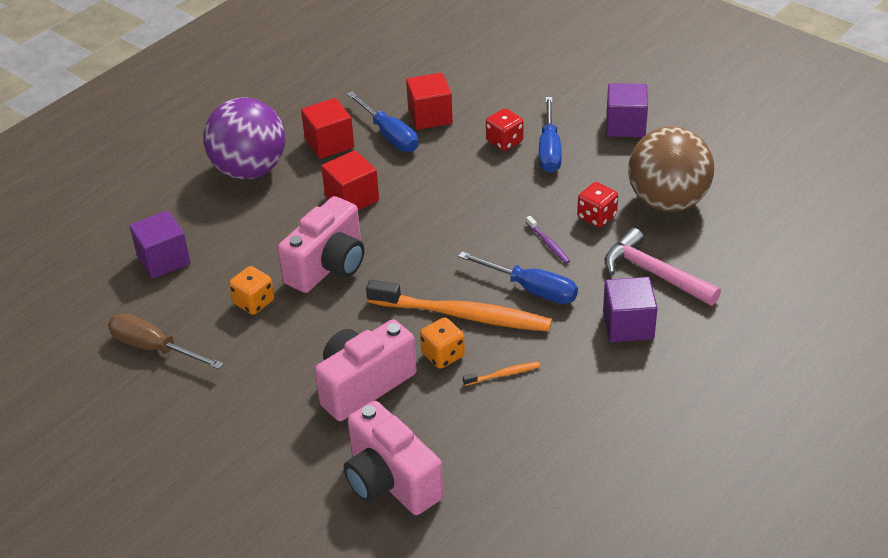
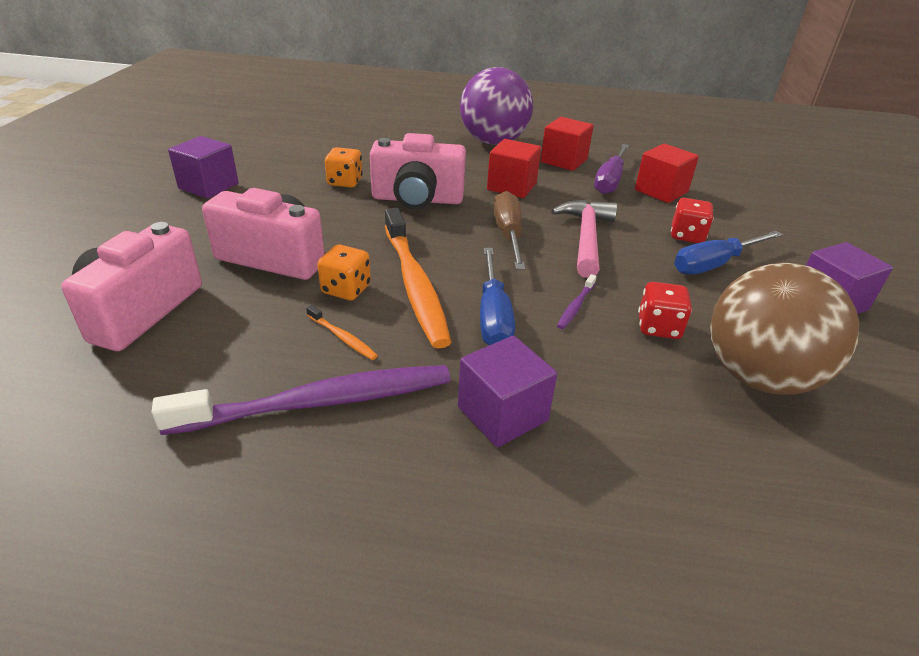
camera: 55 degrees right, 5 degrees down
(154, 348) = (264, 161): brown screwdriver -> brown screwdriver (508, 234)
(163, 260) = (363, 140): purple cube -> purple cube (208, 186)
(389, 135) = (610, 181): blue screwdriver -> purple screwdriver
(565, 404) = (320, 402): none -> purple toothbrush
(654, 273) = (618, 407): pink hammer -> pink hammer (586, 238)

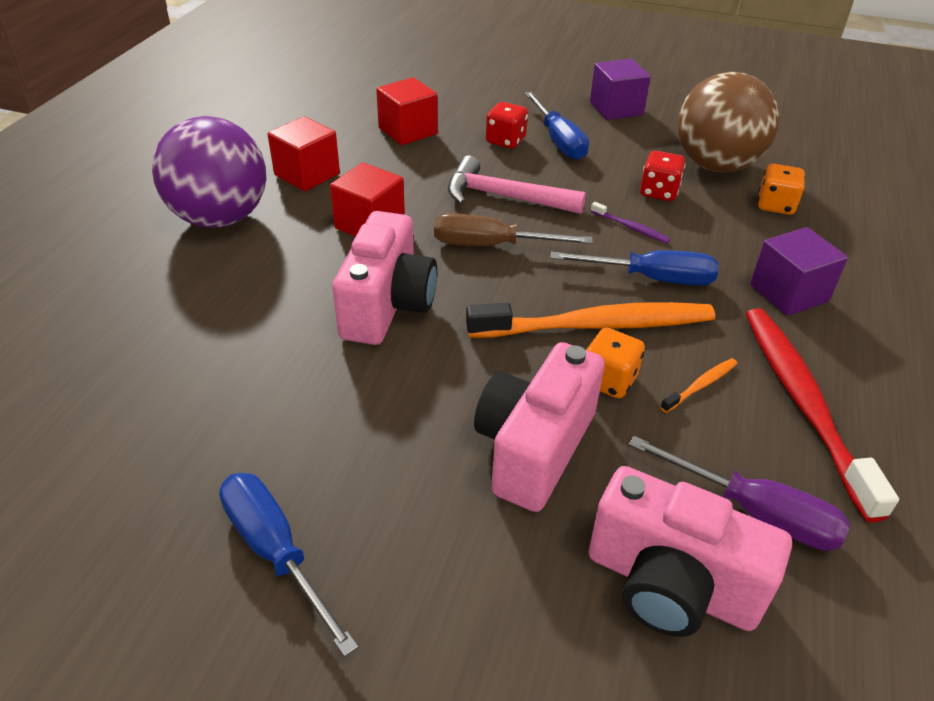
camera: 80 degrees left, 5 degrees up
(208, 186) = (275, 552): purple cube -> blue screwdriver
(320, 402) = (803, 403): purple toothbrush -> red toothbrush
(345, 182) = (311, 374): orange dice -> orange dice (775, 205)
(610, 181) = (373, 155): purple screwdriver -> purple screwdriver (754, 512)

